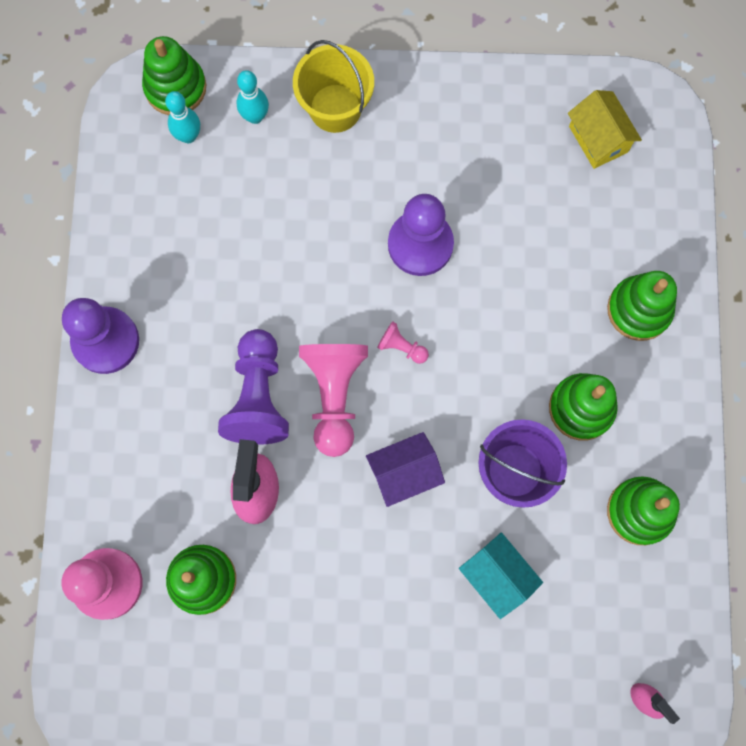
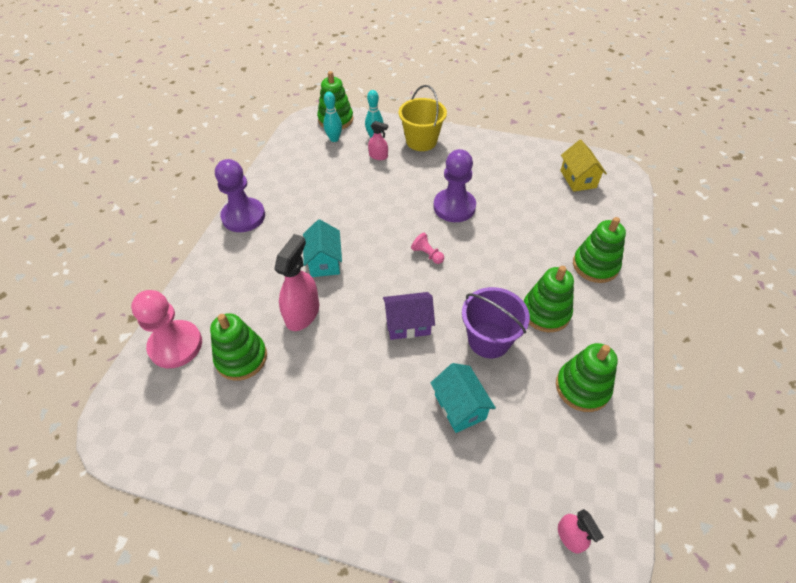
camera: 15 degrees right, 25 degrees down
(258, 396) = (324, 261): purple pawn -> turquoise house
(274, 160) = (378, 156): none -> pink spray bottle
(334, 395) = (374, 271): pink pawn -> none

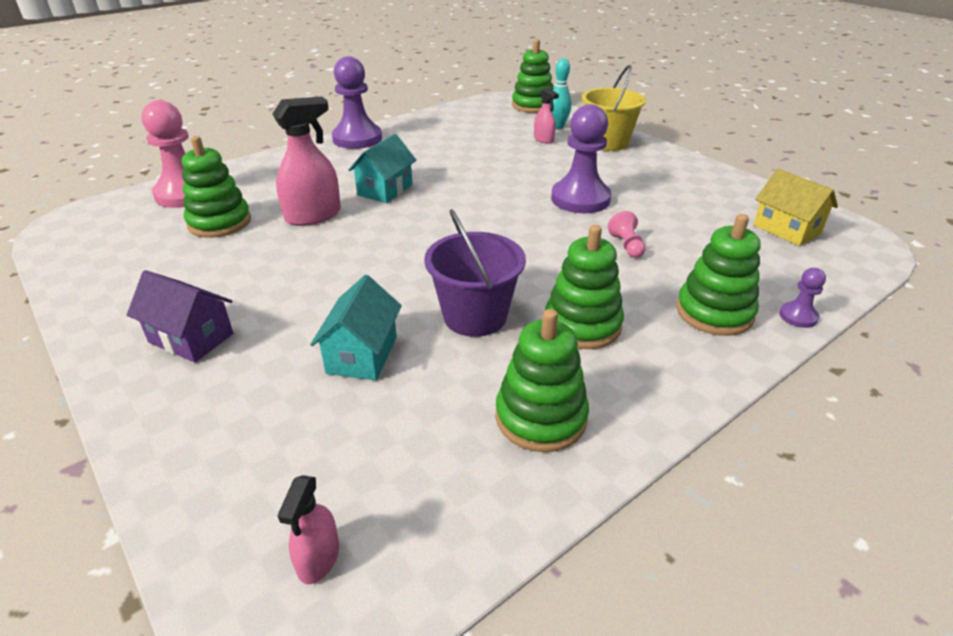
camera: 35 degrees right, 15 degrees down
(334, 139) = (513, 116): turquoise bowling pin -> none
(408, 324) = (401, 265): purple house -> purple house (191, 338)
(427, 254) = (498, 222): pink pawn -> pink pawn (626, 246)
(578, 179) = (786, 229): yellow house -> yellow house turned 60 degrees counterclockwise
(630, 246) = (798, 316): none -> purple pawn

